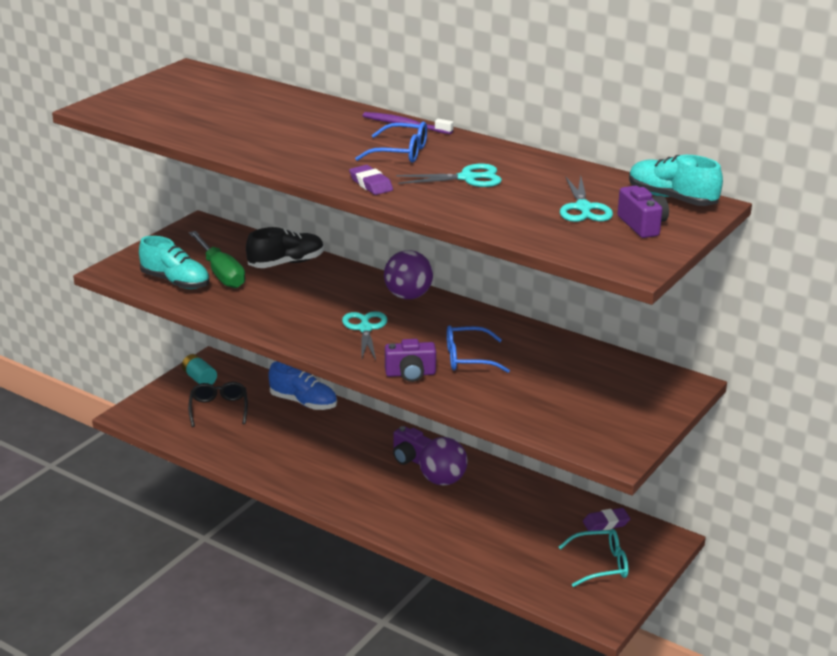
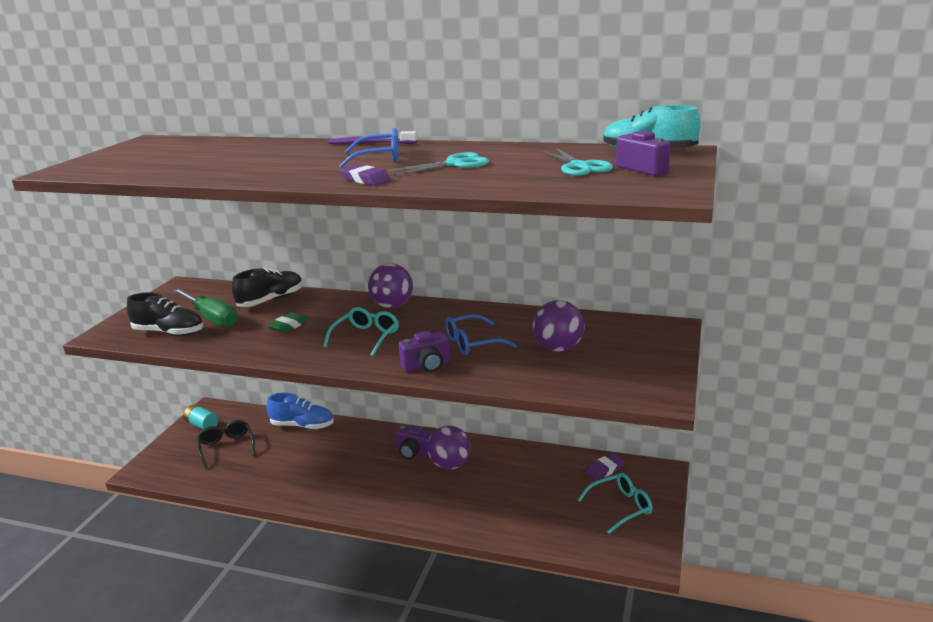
camera: 15 degrees left, 5 degrees down
(175, 282) = (169, 332): turquoise shoe -> black shoe
(294, 299) = (289, 326): none -> green eraser
(365, 329) = (366, 337): turquoise scissors -> turquoise glasses
(551, 383) = (558, 348): none -> purple ball

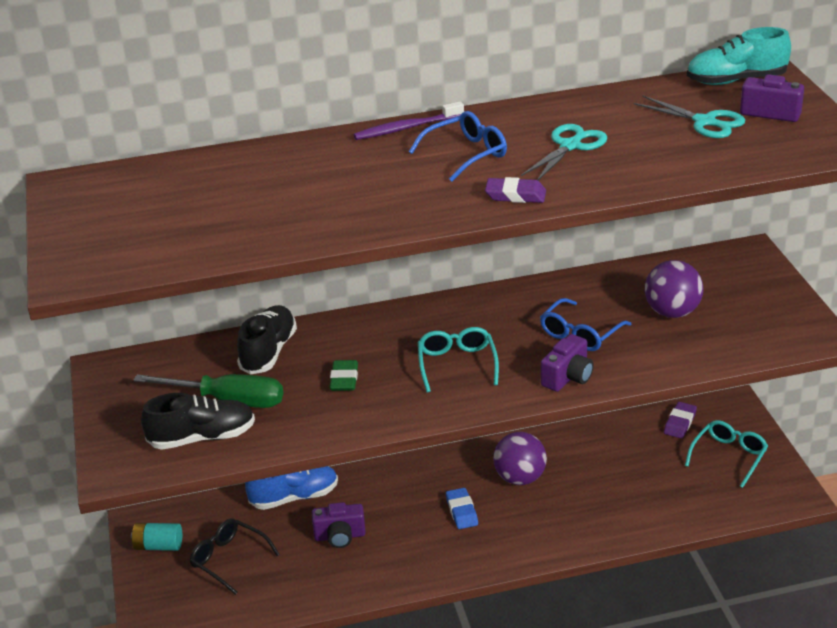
camera: 30 degrees left, 10 degrees up
(389, 472) = (462, 511): none -> blue eraser
(392, 306) = (431, 313): purple ball -> none
(414, 452) = (466, 479): purple camera -> purple camera (340, 536)

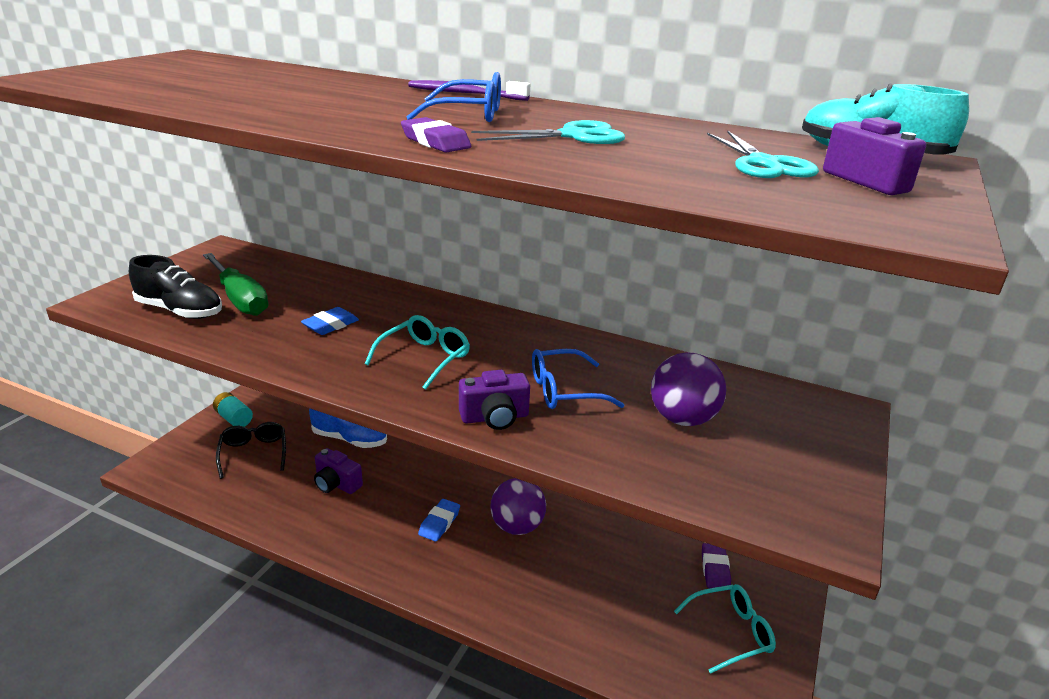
camera: 35 degrees right, 5 degrees down
(268, 352) = (321, 285): black shoe -> none
(344, 379) = (330, 325): green eraser -> blue eraser
(680, 423) = (715, 569): purple eraser -> purple eraser turned 60 degrees counterclockwise

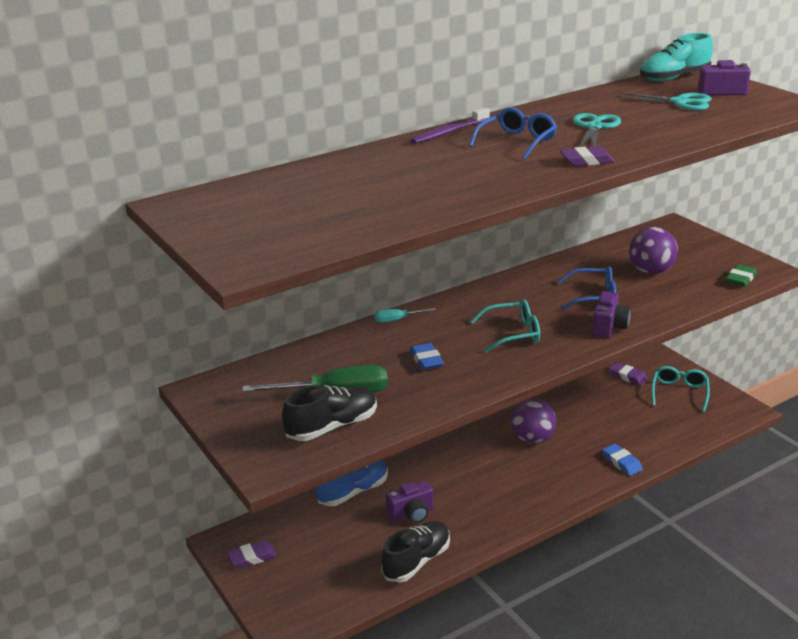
camera: 55 degrees left, 0 degrees up
(234, 419) = (252, 557): turquoise battery -> purple eraser
(254, 453) = (324, 554): black glasses -> none
(266, 511) = (417, 561): none -> black shoe
(402, 293) = (397, 320): none -> turquoise screwdriver
(424, 358) = (513, 333): turquoise glasses -> turquoise glasses turned 105 degrees clockwise
(439, 523) = (502, 473): blue eraser -> blue eraser (622, 463)
(564, 390) = (594, 296): blue glasses -> blue glasses turned 105 degrees counterclockwise
(758, 506) = (740, 279): none -> green eraser

